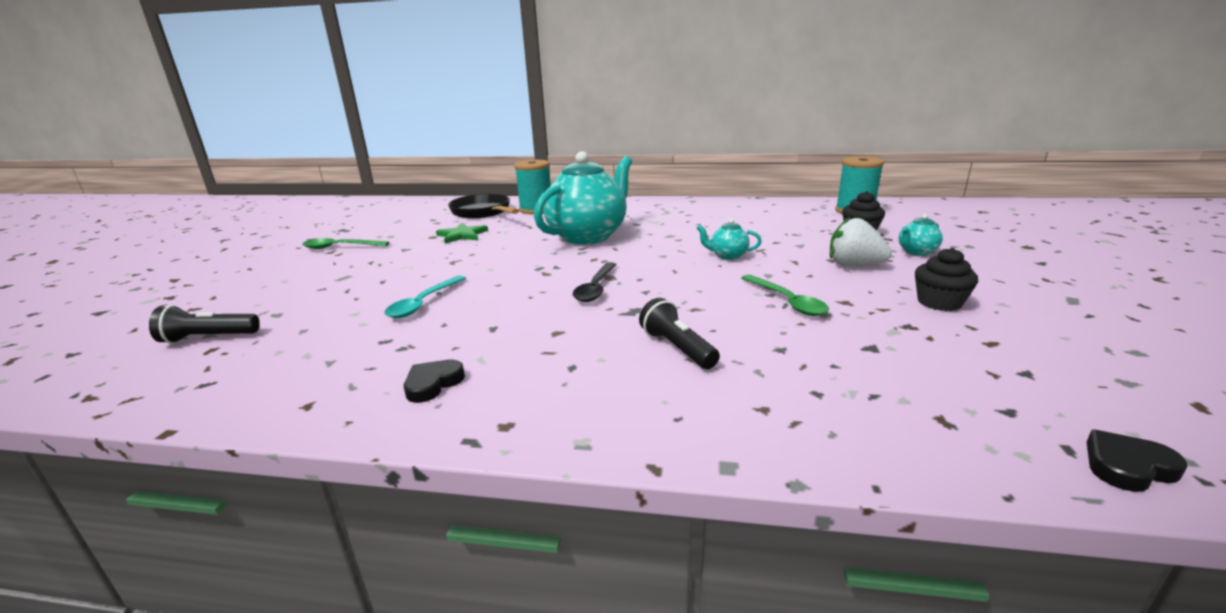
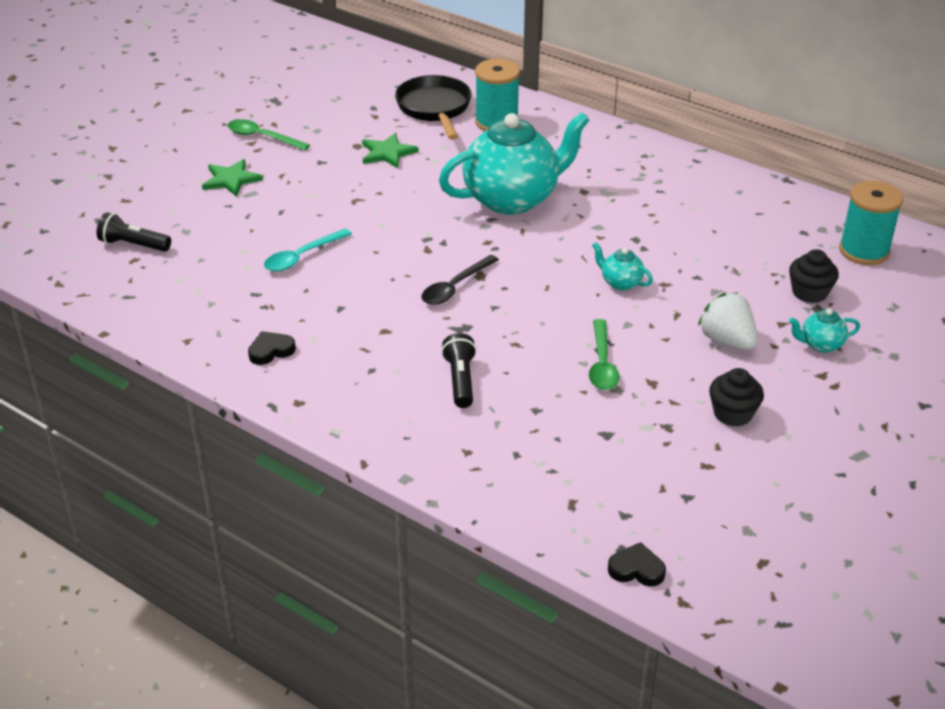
camera: 25 degrees right, 15 degrees up
(318, 273) = (231, 180): none -> green star

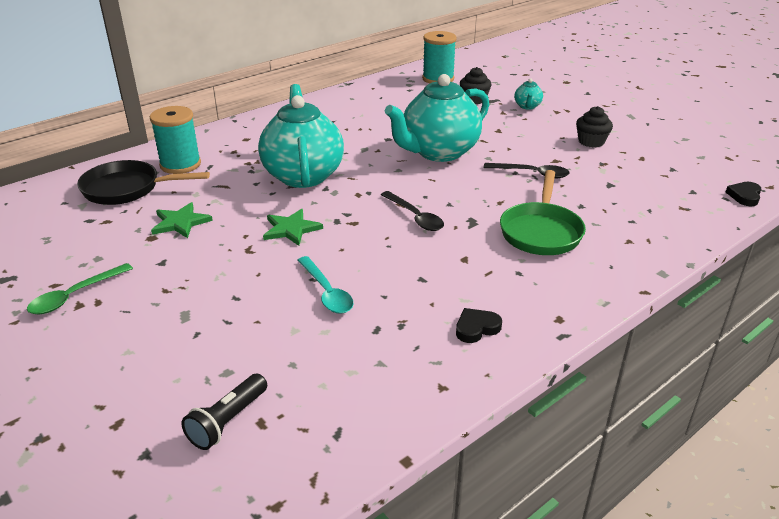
camera: 75 degrees left, 5 degrees down
(231, 180) = (144, 327): green star -> green star (291, 229)
(271, 351) = (476, 328): black heart -> black heart turned 75 degrees clockwise
(460, 380) = (541, 232): black flashlight -> green pan
(602, 364) = (532, 173): green spoon -> black spoon
(620, 282) = (438, 152): turquoise teapot -> turquoise teapot, size x2.46
(727, 340) = (516, 130): white strawberry -> none

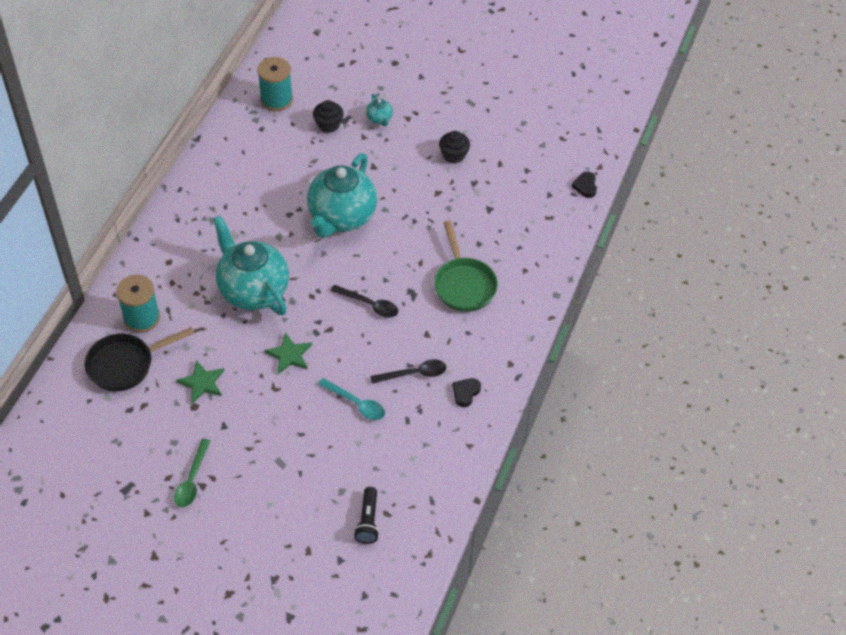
camera: 30 degrees left, 20 degrees up
(532, 173) = (427, 217): black spoon -> black spoon (414, 374)

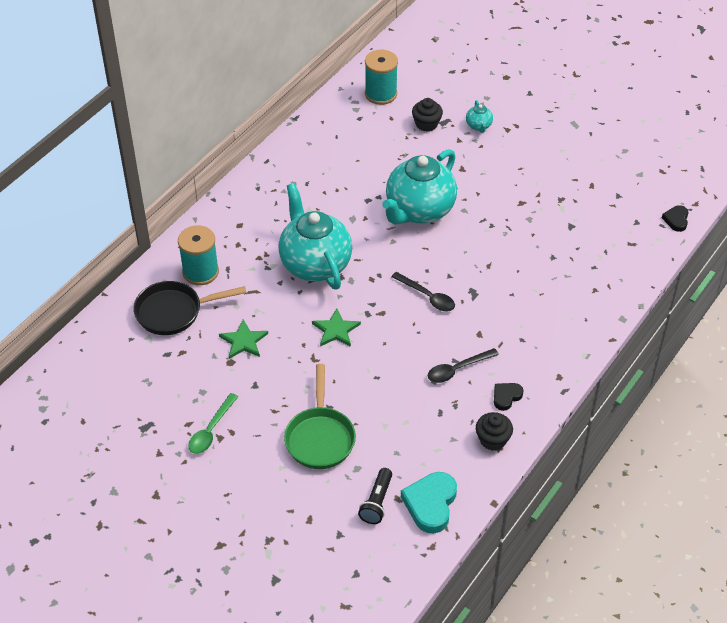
camera: 15 degrees right, 5 degrees down
(356, 403) = (392, 387): turquoise spoon -> none
(414, 374) = (457, 369): black spoon -> black spoon turned 150 degrees clockwise
(418, 513) = (430, 504): none -> turquoise heart
(453, 155) = (546, 170): black cupcake -> black cupcake (492, 439)
(464, 284) = (528, 293): green pan -> green pan (320, 438)

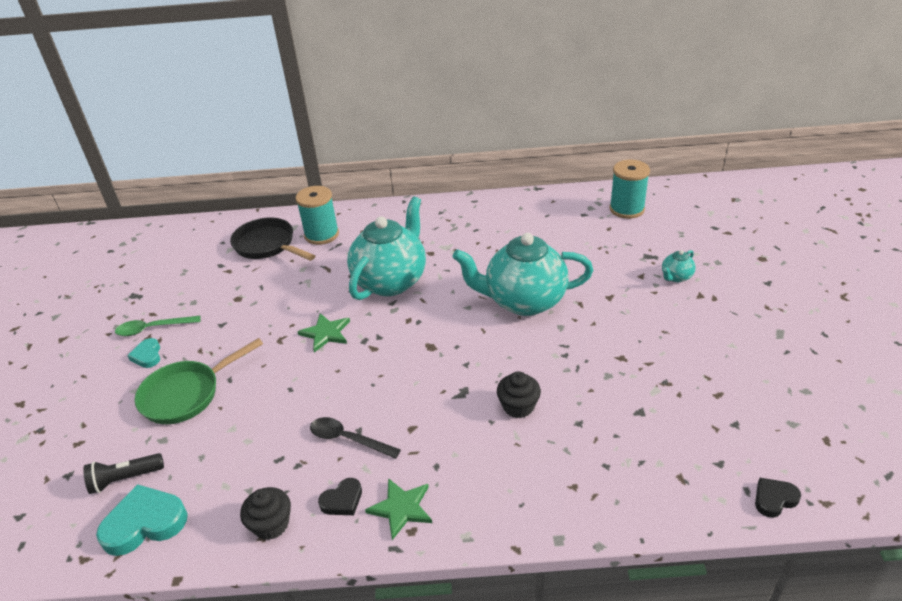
camera: 55 degrees right, 10 degrees down
(243, 341) = (266, 292): green star -> green star (401, 508)
(245, 445) = (147, 355): none -> turquoise heart
(426, 124) = (631, 249): black cupcake -> black cupcake (518, 406)
(427, 296) = (423, 365): black spoon -> none
(506, 397) = (342, 500): black heart -> black heart turned 135 degrees clockwise

